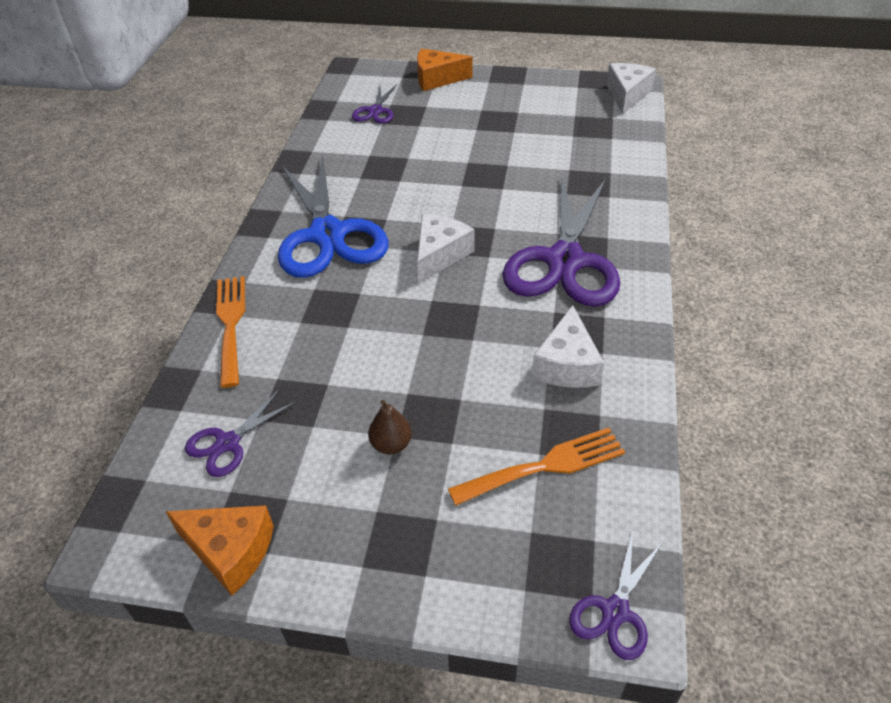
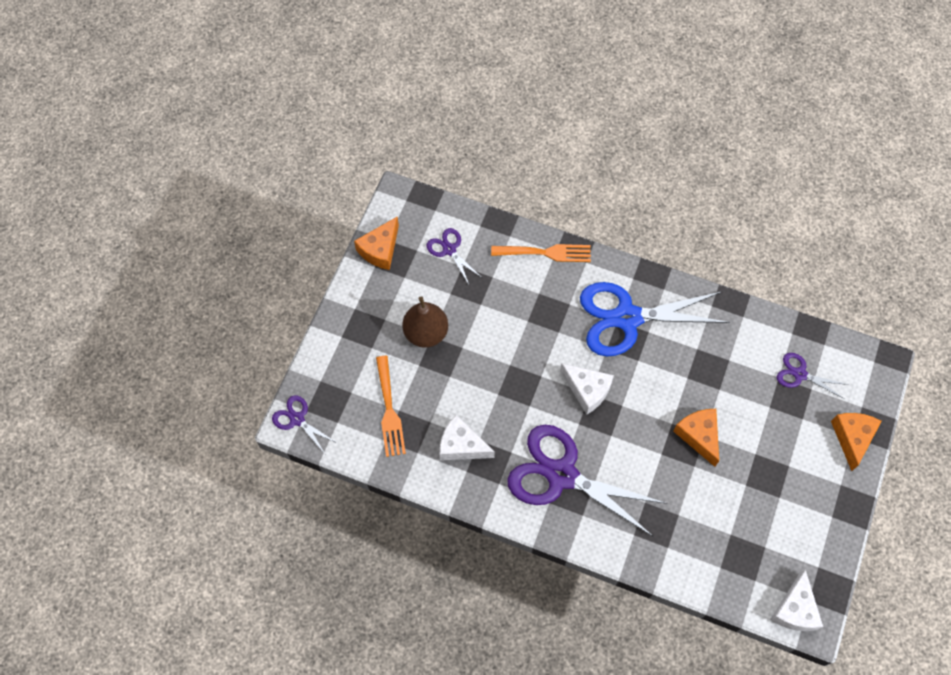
camera: 100 degrees right, 20 degrees up
(391, 444) = (426, 333): brown pear -> brown pear, size x1.83
(470, 165) = (699, 436): none -> orange cheese
(627, 95) = (795, 609): white cheese -> white cheese turned 75 degrees clockwise

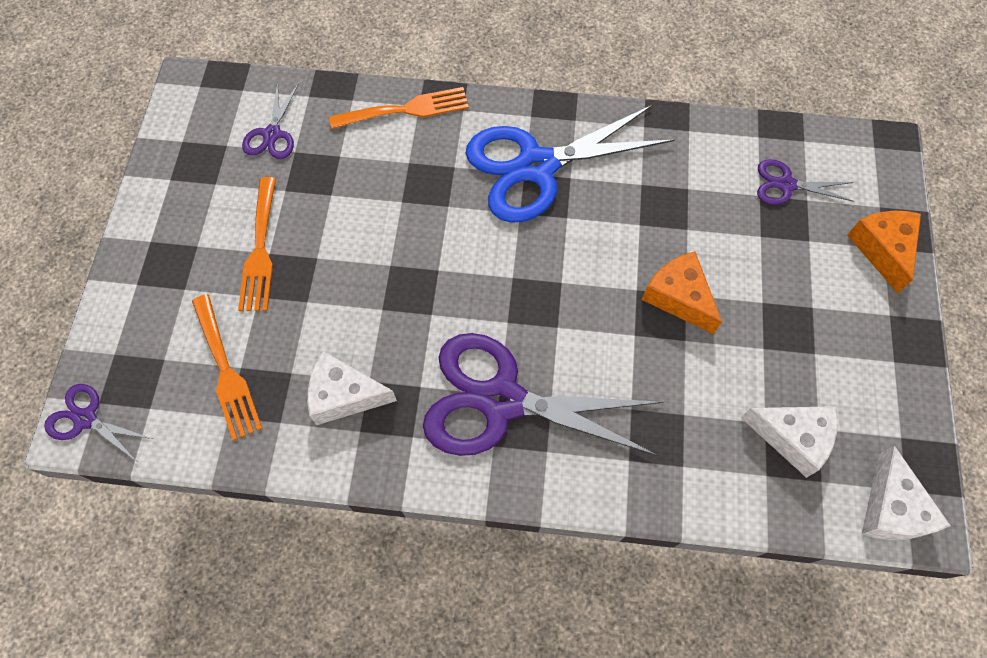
camera: 15 degrees left, 0 degrees up
(380, 249) = (174, 155): orange cheese -> none
(426, 333) = (260, 250): brown pear -> orange fork
(449, 249) = (272, 134): purple scissors -> purple scissors turned 120 degrees counterclockwise
(587, 390) = (507, 273): white cheese -> white cheese (792, 437)

